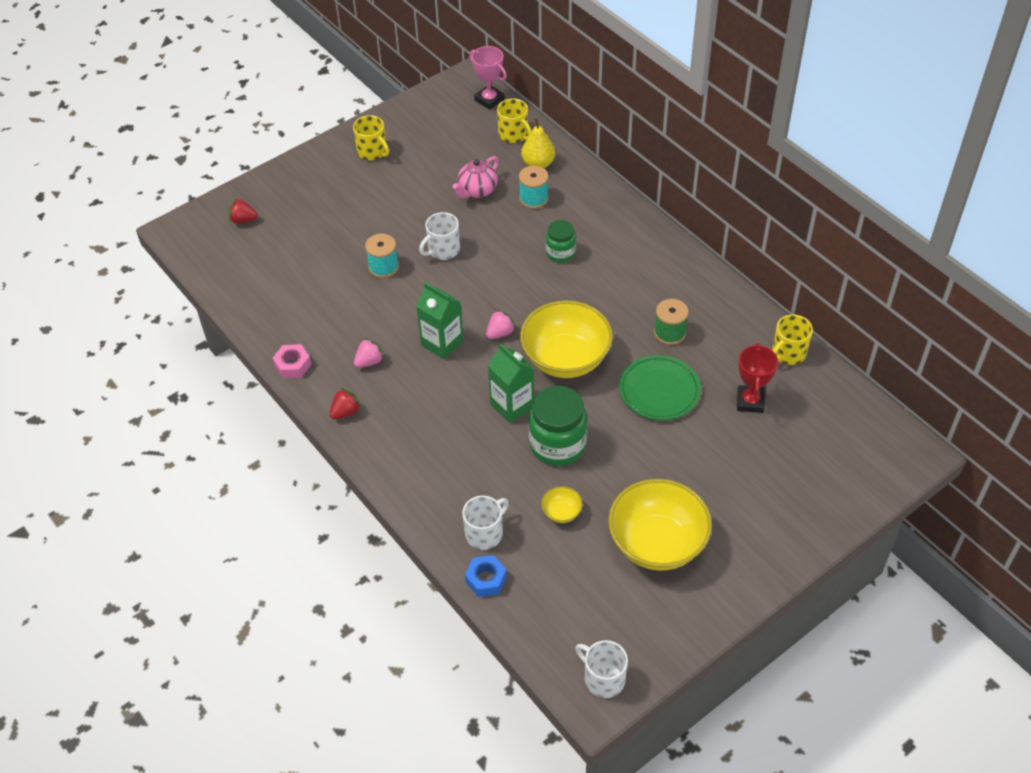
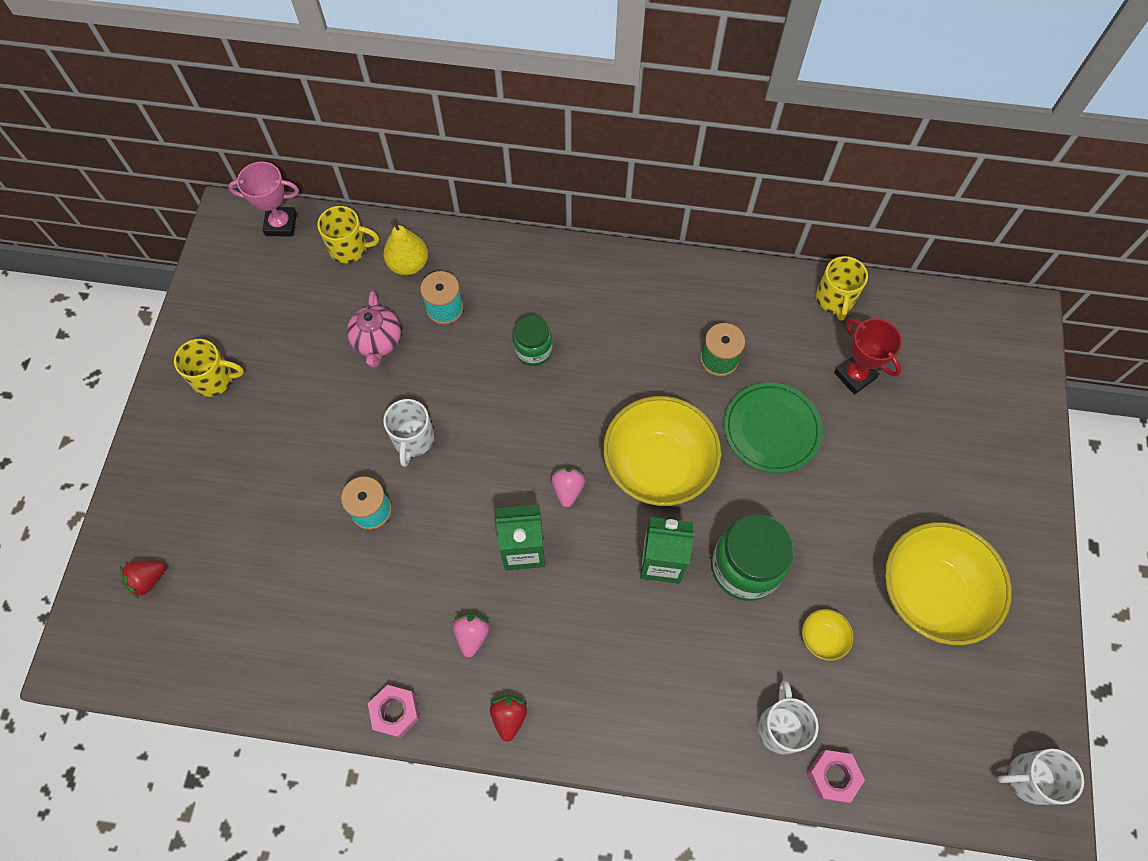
camera: 45 degrees left, 15 degrees up
(486, 579) = (833, 777): blue nut -> pink nut

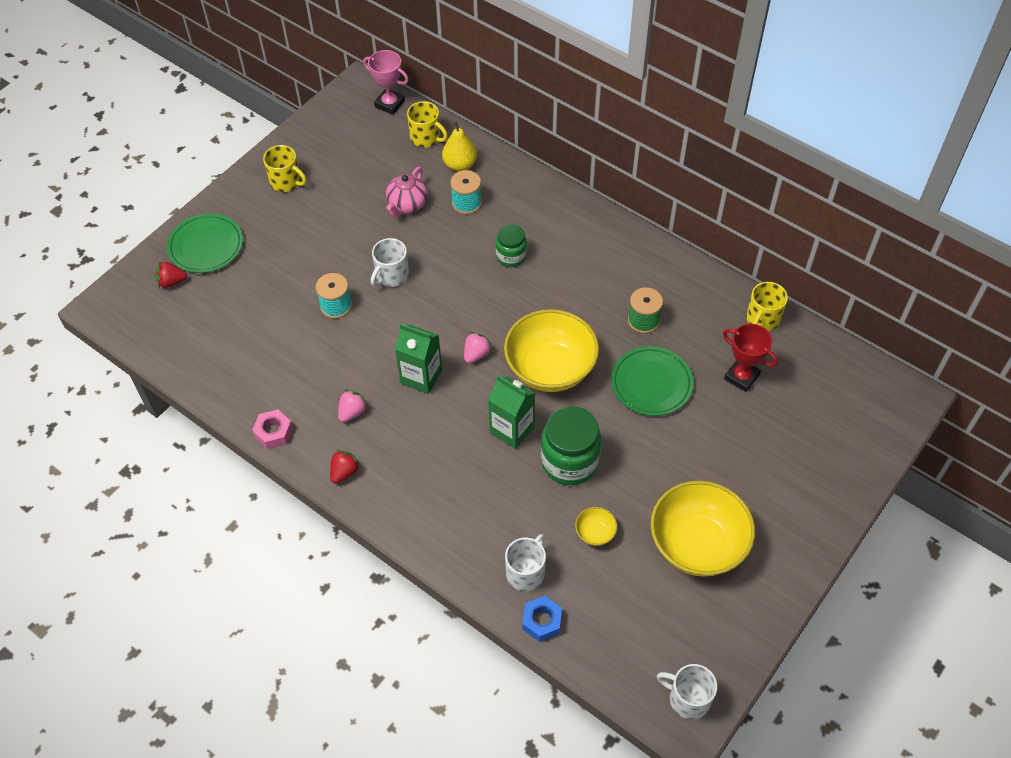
camera: 30 degrees right, 10 degrees down
(163, 510) = (206, 246): none -> green plate
(833, 777) = (542, 621): pink nut -> blue nut
(855, 375) = (741, 377): red trophy -> red trophy turned 45 degrees counterclockwise

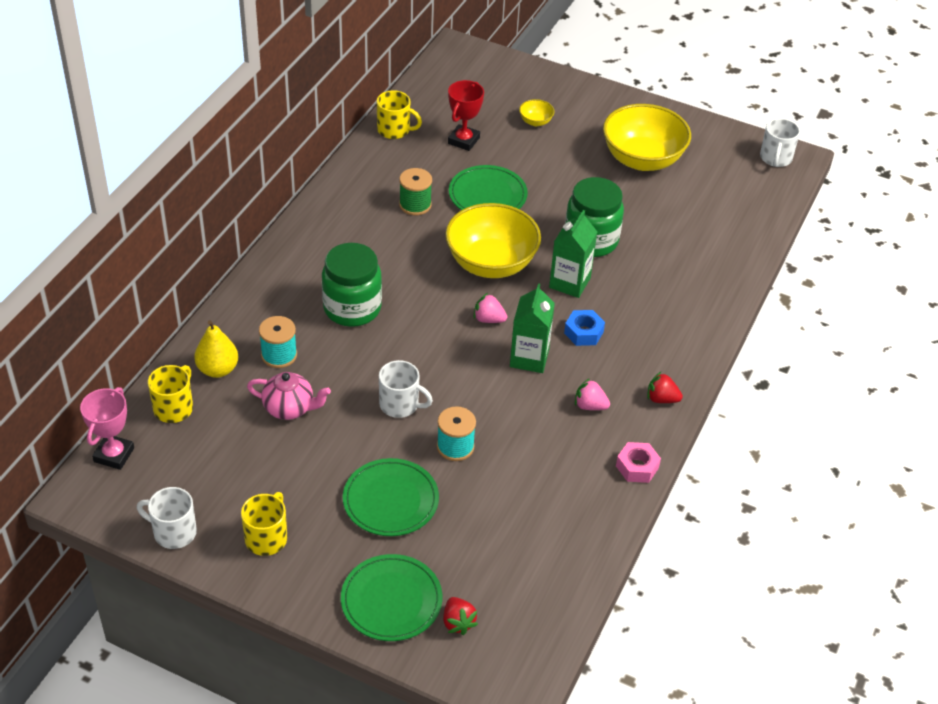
camera: 105 degrees left, 10 degrees down
(296, 257) = (390, 500): none -> green plate
(511, 256) = (352, 308): green jar -> green jar, size x1.71
(526, 572) = (711, 257): white mug -> white mug (173, 532)
(542, 621) = (751, 243): blue nut -> blue nut (583, 332)
(595, 533) = (656, 219): yellow bowl -> yellow bowl (535, 122)

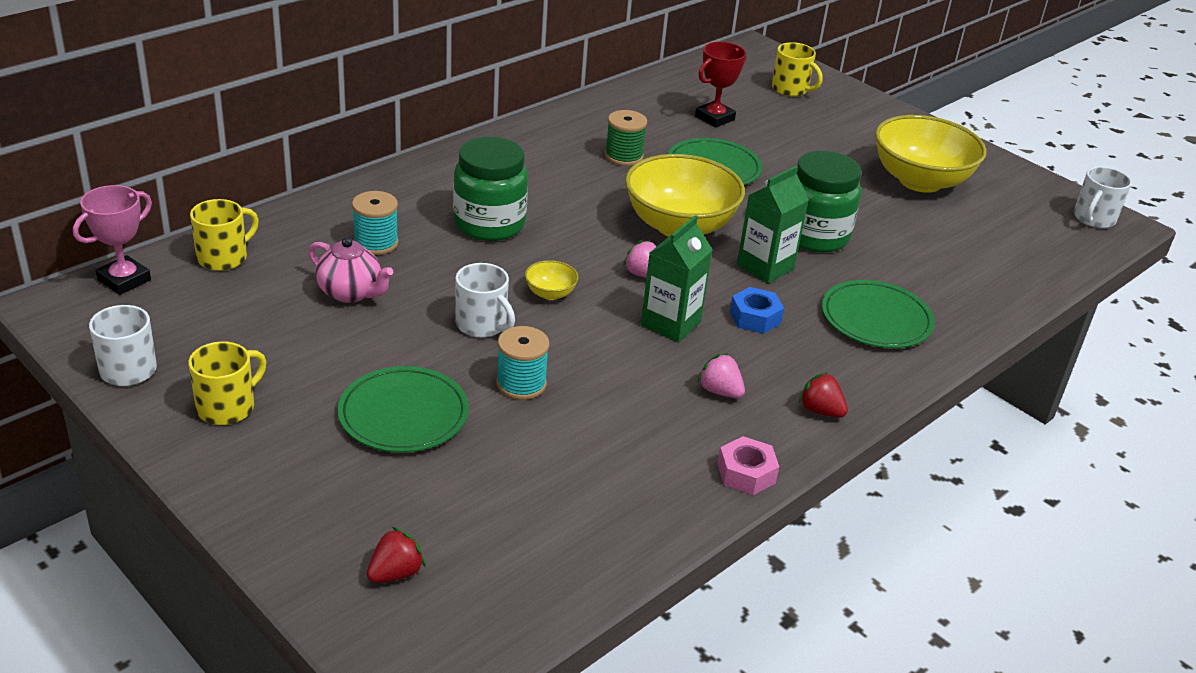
camera: 20 degrees right, 10 degrees down
(218, 369) = (298, 237): yellow pear -> none
(391, 600) = (328, 520): green plate -> green plate (876, 319)
(394, 130) = (642, 93): yellow mug -> yellow mug (791, 89)
(458, 622) = (395, 573): red strawberry -> red strawberry turned 135 degrees counterclockwise
(535, 122) = (808, 122): yellow bowl -> yellow bowl (550, 293)

